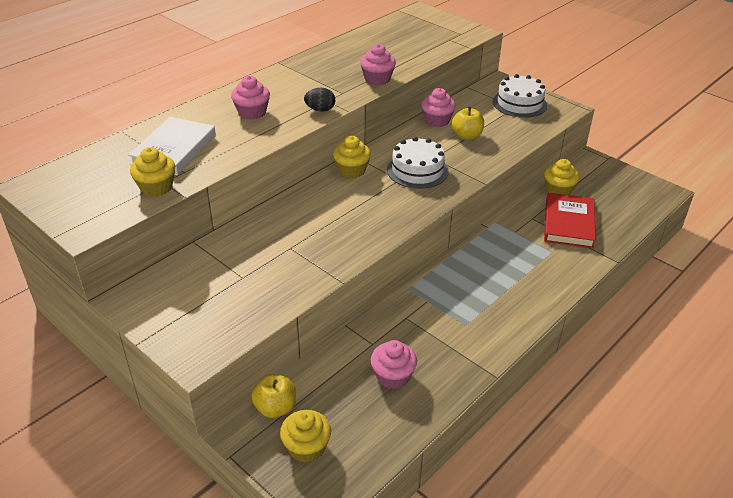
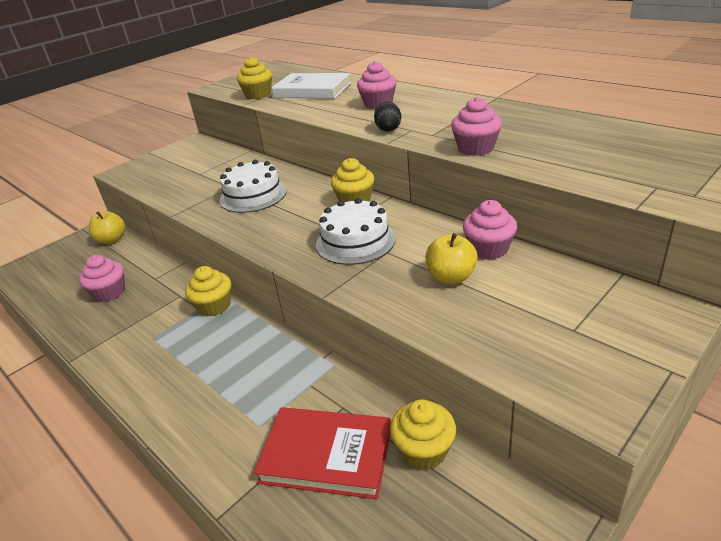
camera: 95 degrees right, 5 degrees down
(306, 447) = (67, 257): yellow cupcake -> yellow cupcake (214, 306)
(519, 103) = (591, 336): white cake -> white cake (253, 195)

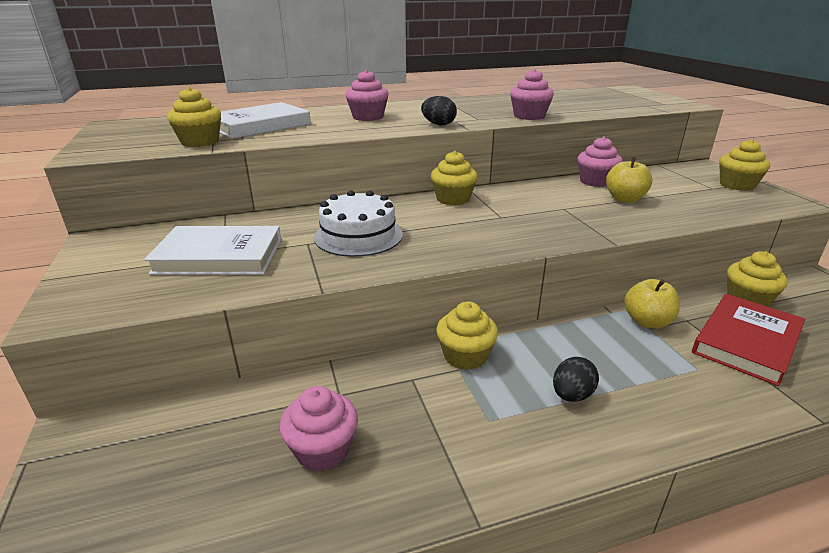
camera: 65 degrees left, 5 degrees down
(112, 240) = (145, 425): yellow apple -> yellow apple (647, 322)
(191, 364) = (571, 395): none -> black egg
(196, 173) = (219, 256): none -> white book
(355, 241) = (532, 214): white cake -> none
(615, 349) = (737, 185): none -> yellow cupcake

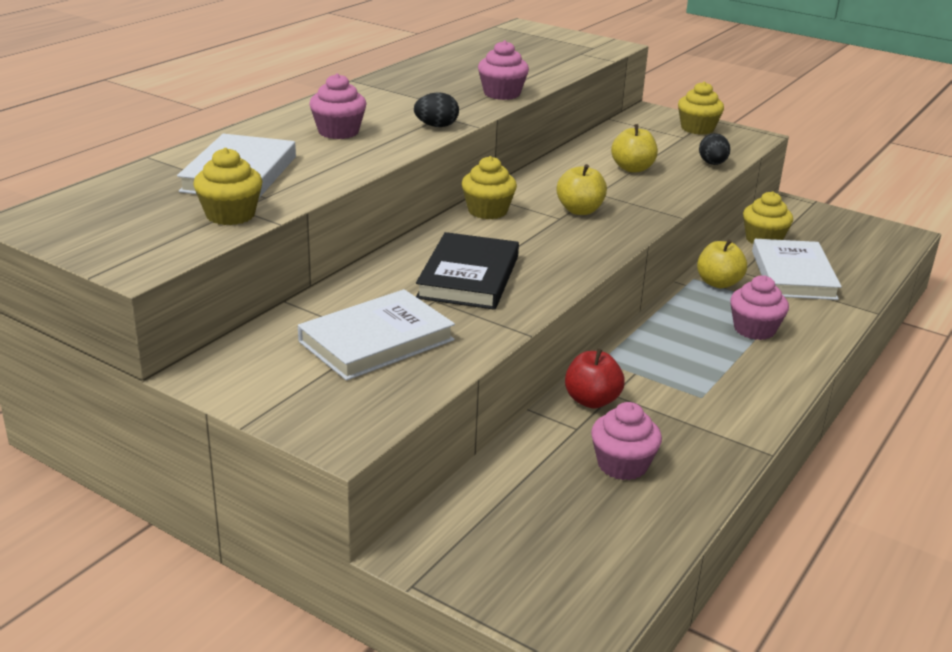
camera: 40 degrees left, 0 degrees up
(358, 236) = (468, 277): white cake -> black book
(386, 376) = (591, 400): none -> red apple
(465, 356) = (627, 361): yellow cupcake -> none
(526, 216) = (580, 210): none -> yellow apple
(571, 395) = (731, 357): black egg -> black egg (712, 164)
(595, 181) = (584, 154): pink cupcake -> pink cupcake (754, 329)
(746, 342) = (793, 275): red book -> white book

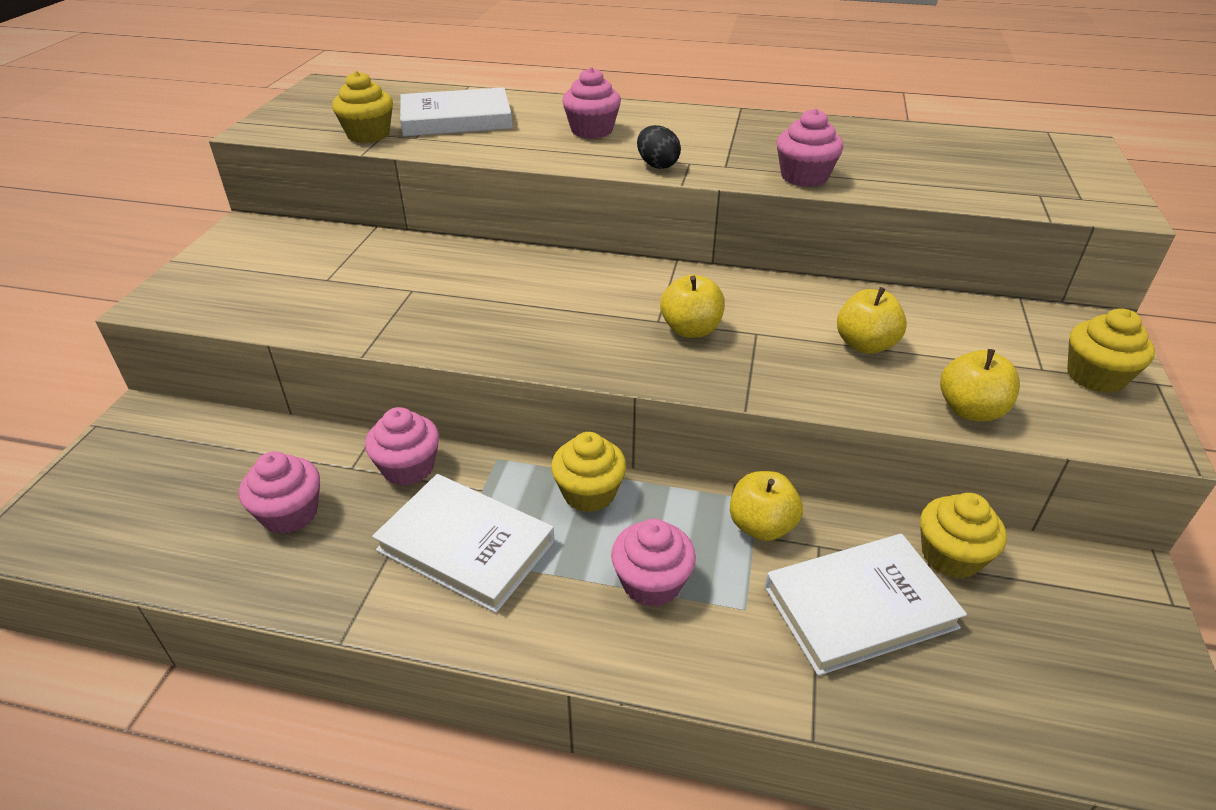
camera: 70 degrees right, 10 degrees up
(376, 341) = (320, 280): white book -> white book (466, 546)
(468, 277) = (470, 296): black book -> none
(487, 211) = (635, 275): yellow cupcake -> yellow cupcake (589, 493)
(591, 400) = (408, 467): red apple -> pink cupcake
(712, 164) = (970, 410): black egg -> yellow apple

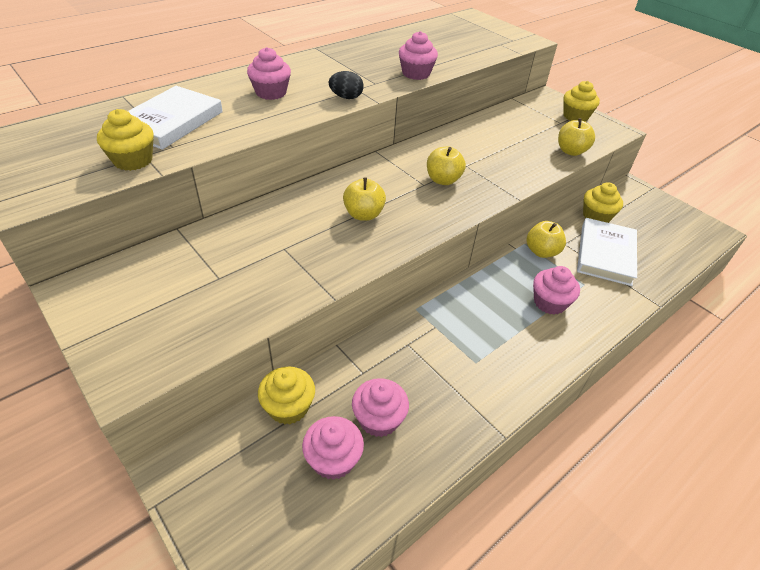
camera: 55 degrees left, 5 degrees up
(408, 467) = (388, 347): pink cupcake -> pink cupcake (333, 459)
(466, 546) = (473, 353): white book -> none
(589, 493) = (474, 290): yellow cupcake -> yellow cupcake (288, 407)
(865, 345) = (505, 146): yellow apple -> yellow apple (363, 214)

